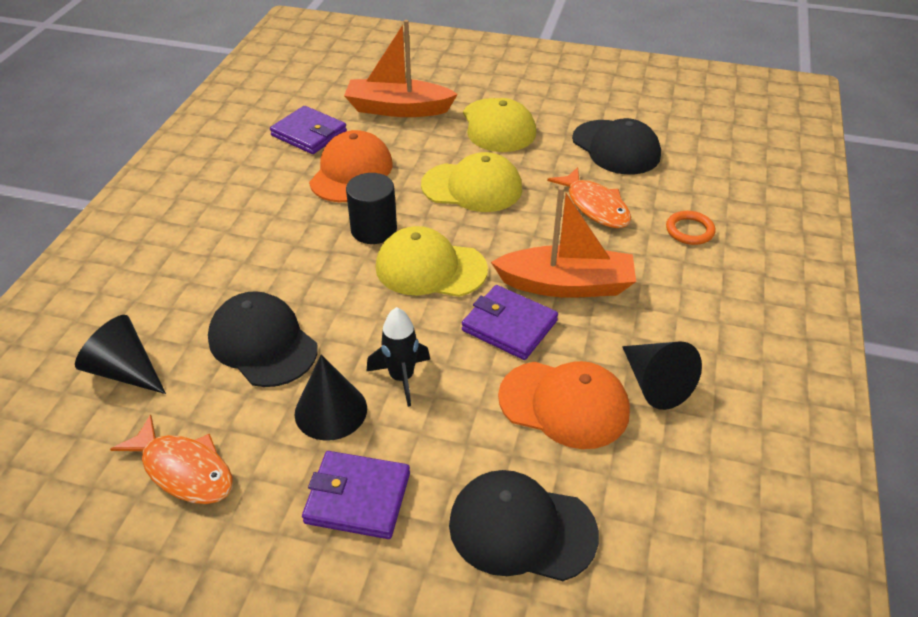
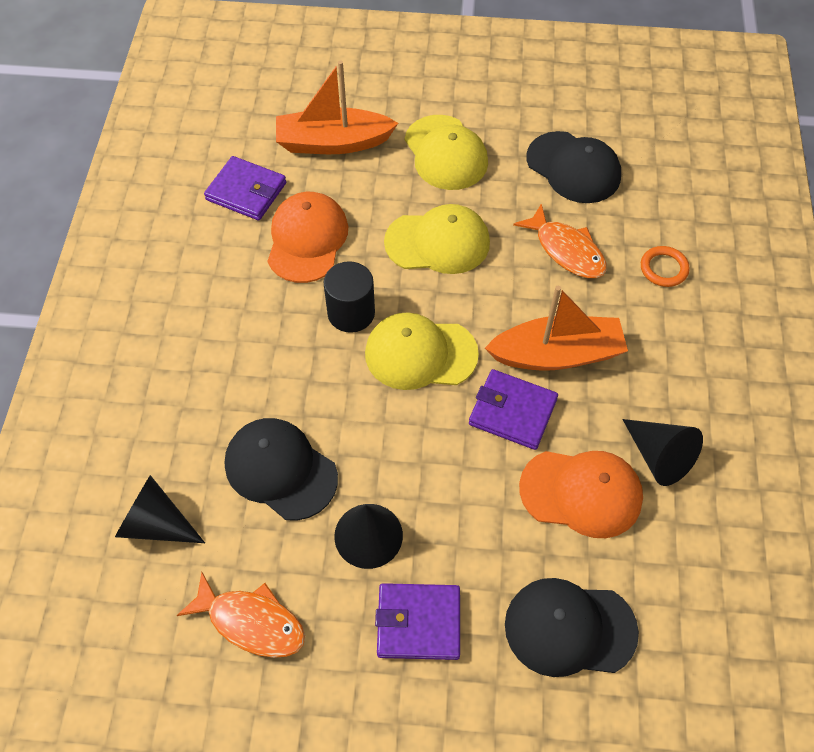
camera: 10 degrees left, 15 degrees up
(401, 378) = (425, 488): black rocket -> none

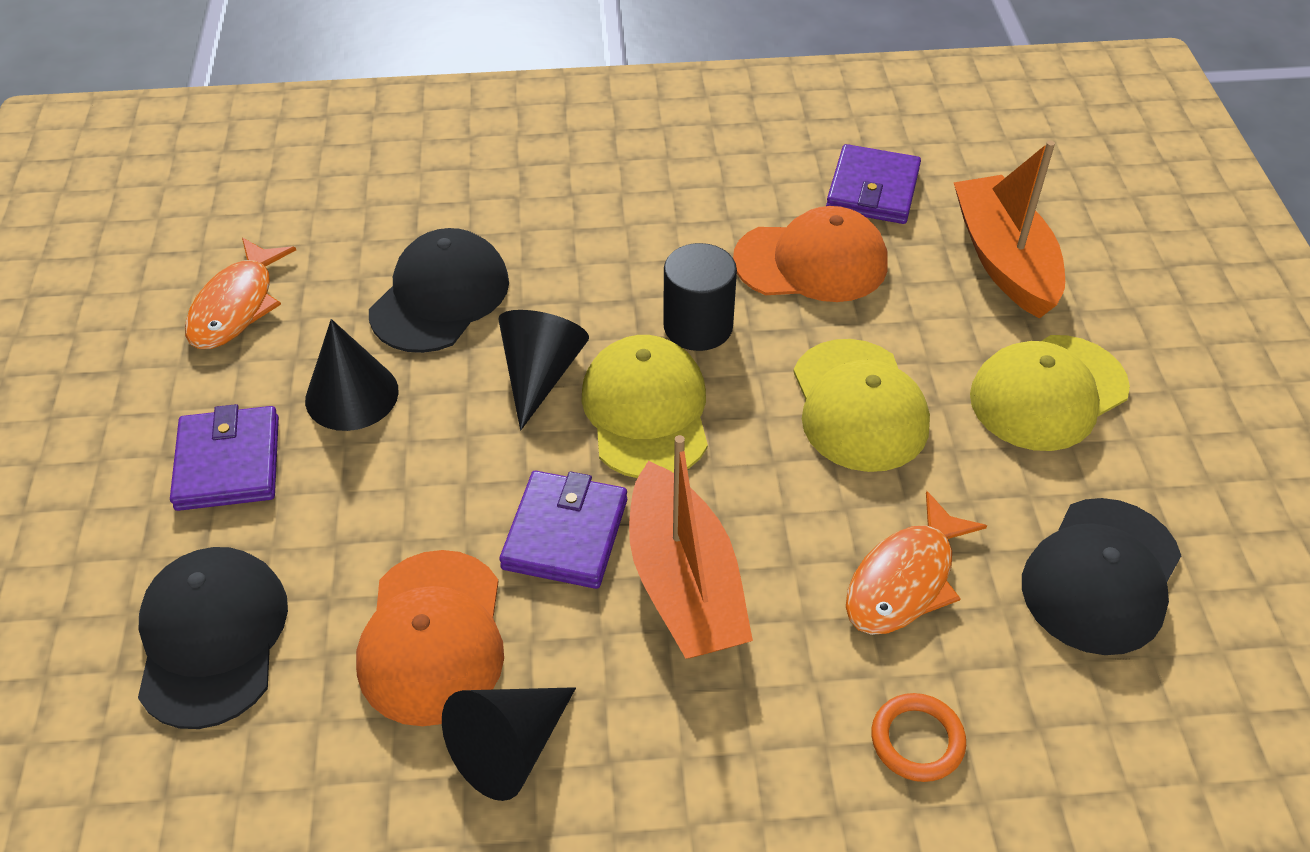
camera: 80 degrees right, 10 degrees down
(156, 524) = (360, 206): black cone -> black cone (540, 375)

